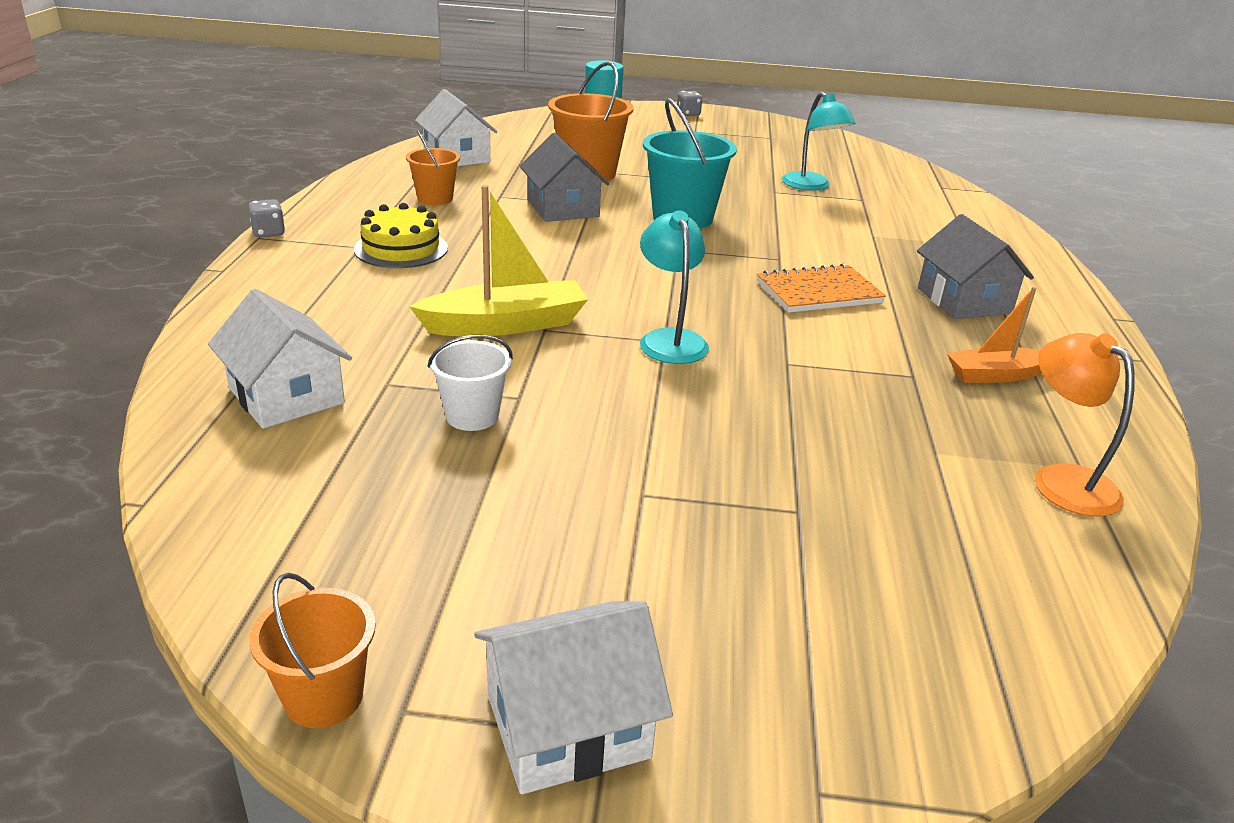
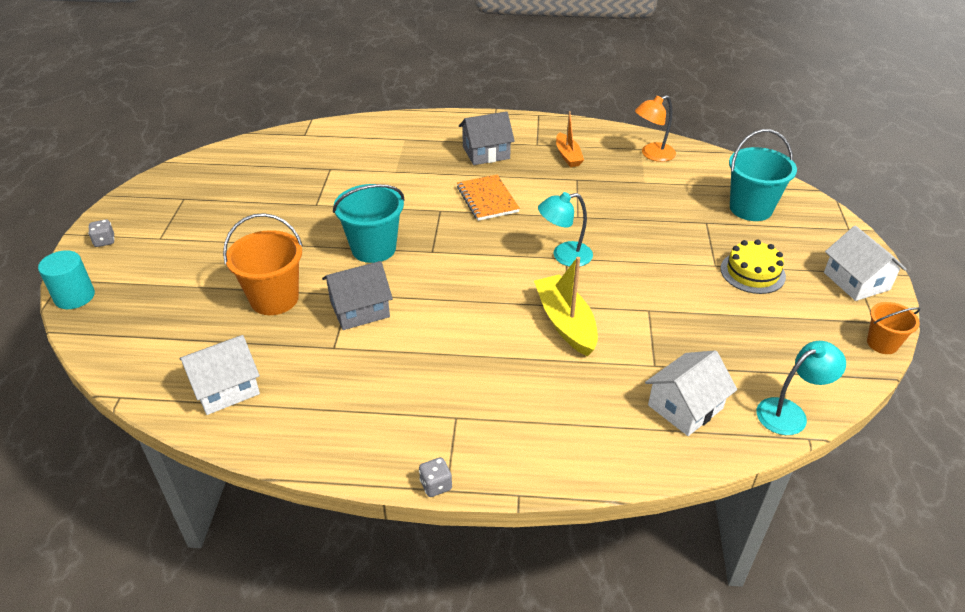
camera: 90 degrees left, 10 degrees up
(401, 248) = (455, 391): yellow cake -> yellow cake (752, 272)
(435, 198) = (342, 387): orange bucket -> none
(472, 416) = (674, 326): white bucket -> none
(811, 186) = (304, 187): turquoise lamp -> turquoise lamp (790, 413)
(875, 596) = (750, 208): none -> turquoise bucket

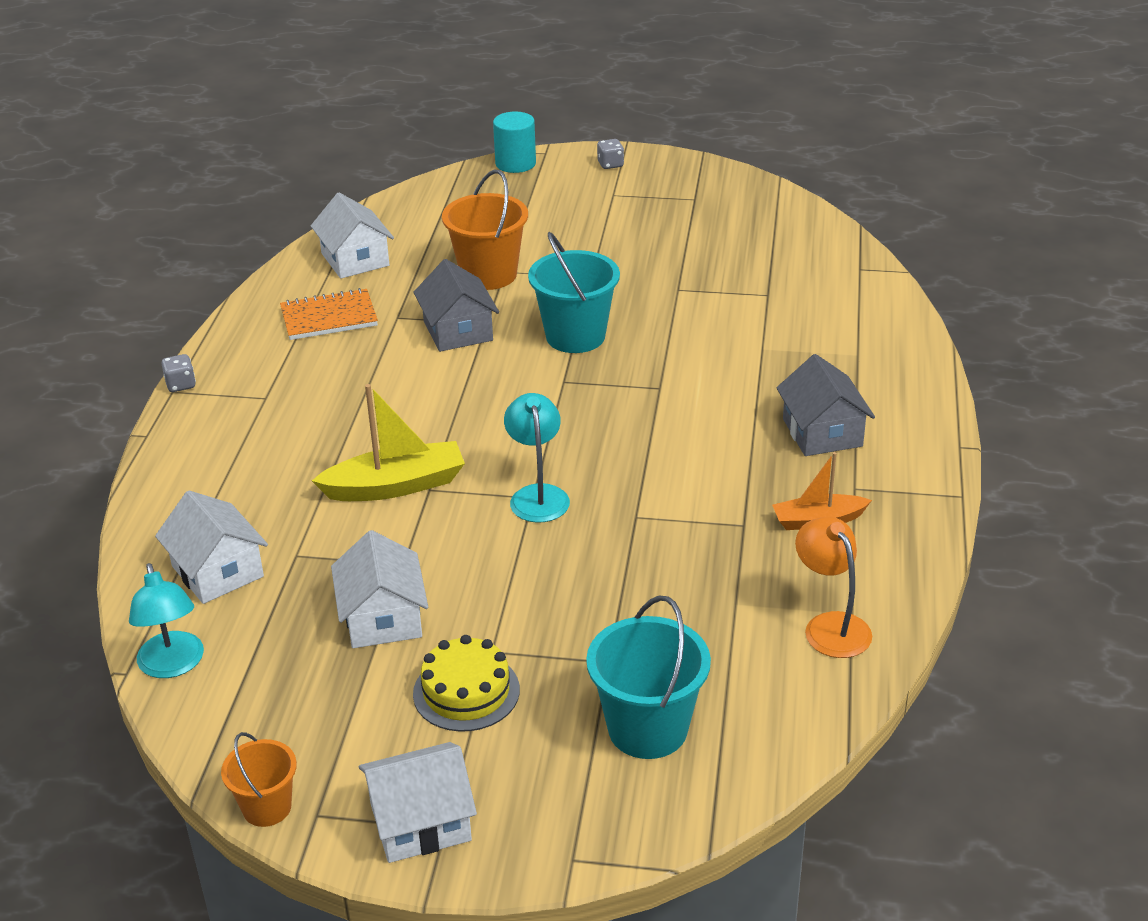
camera: 95 degrees right, 5 degrees down
(487, 199) = (686, 430): orange notebook -> orange notebook (329, 317)
(704, 313) = (383, 618): none -> white house

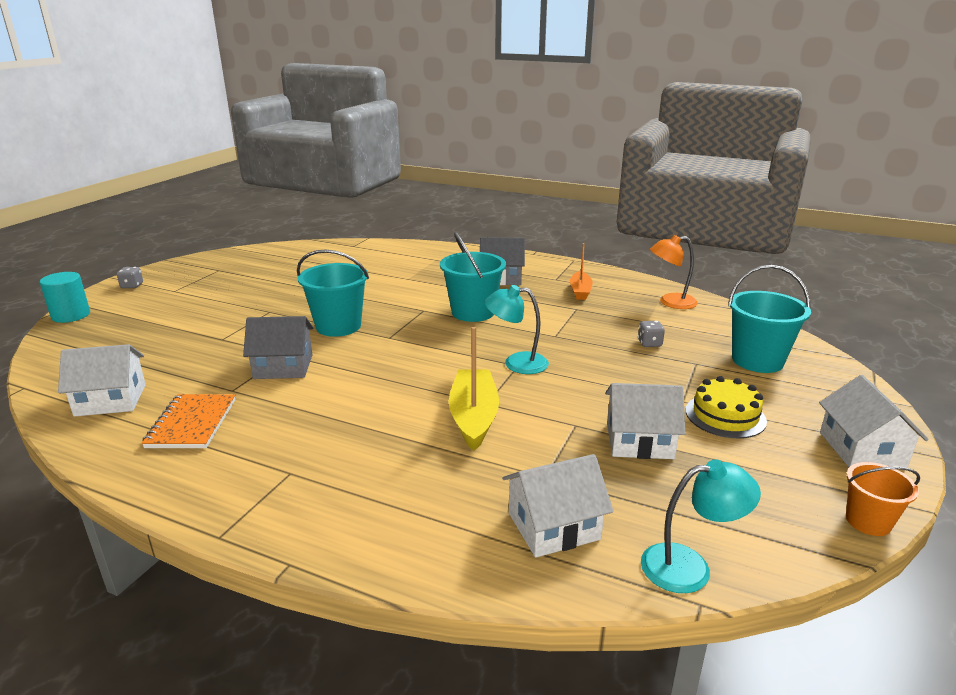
camera: 75 degrees left, 10 degrees down
(181, 385) = (212, 529): grey dice -> grey dice (649, 343)
(488, 275) = (219, 345): orange bucket -> none
(675, 430) = (473, 312): none -> turquoise bucket

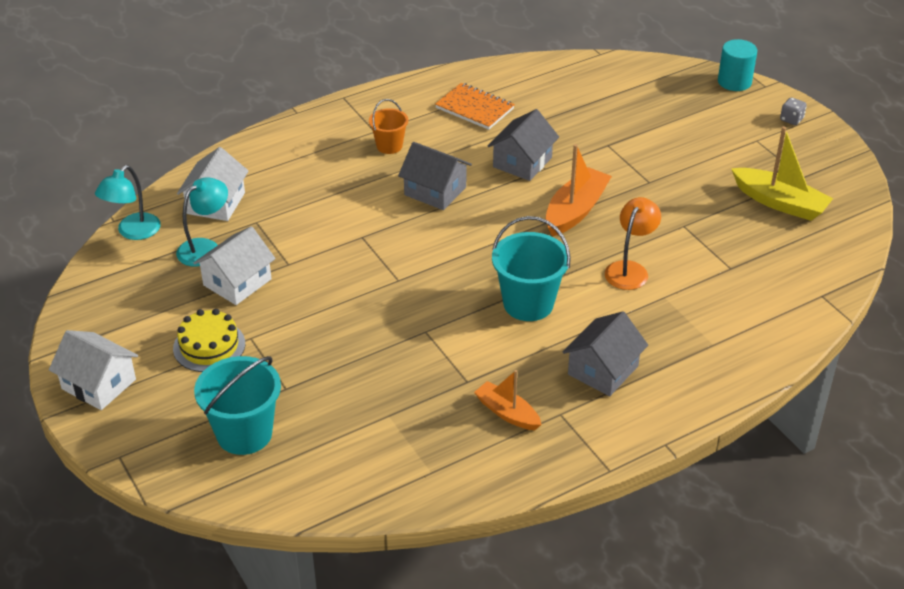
camera: 125 degrees right, 15 degrees up
(110, 400) = (543, 83): white house -> none
(338, 326) = (575, 211): turquoise bucket -> orange boat
(373, 392) = (435, 191): none -> grey house
(473, 417) = (351, 223): yellow boat -> yellow boat (780, 203)
(516, 363) = (402, 281): turquoise lamp -> turquoise lamp (205, 248)
(649, 343) = (347, 384): grey dice -> none
(670, 302) = (409, 468): orange lamp -> orange lamp (630, 269)
(868, 521) = (64, 324): orange bucket -> orange bucket (389, 146)

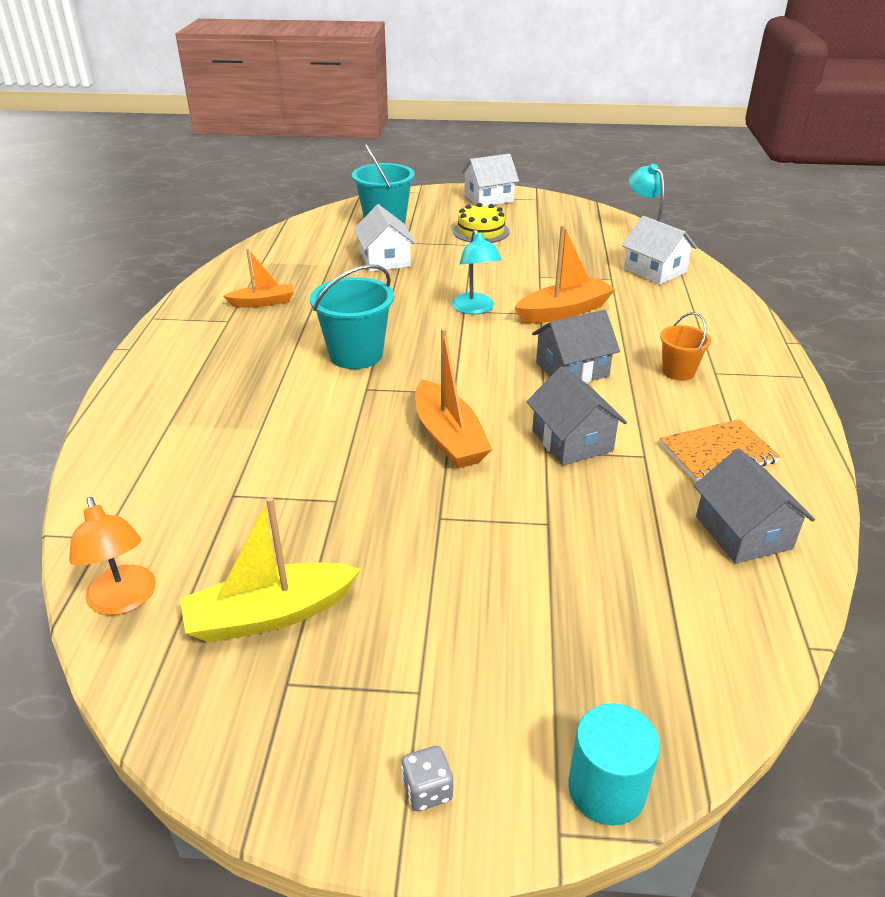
camera: 125 degrees right, 5 degrees down
(205, 248) = (596, 254): turquoise lamp -> turquoise lamp (475, 309)
(237, 282) = (539, 254): white house -> white house (385, 260)
(346, 226) = (564, 311): none -> orange boat
(603, 370) = (235, 356): grey house -> grey house (743, 532)
(630, 269) = (322, 427): orange lamp -> orange lamp (124, 600)

